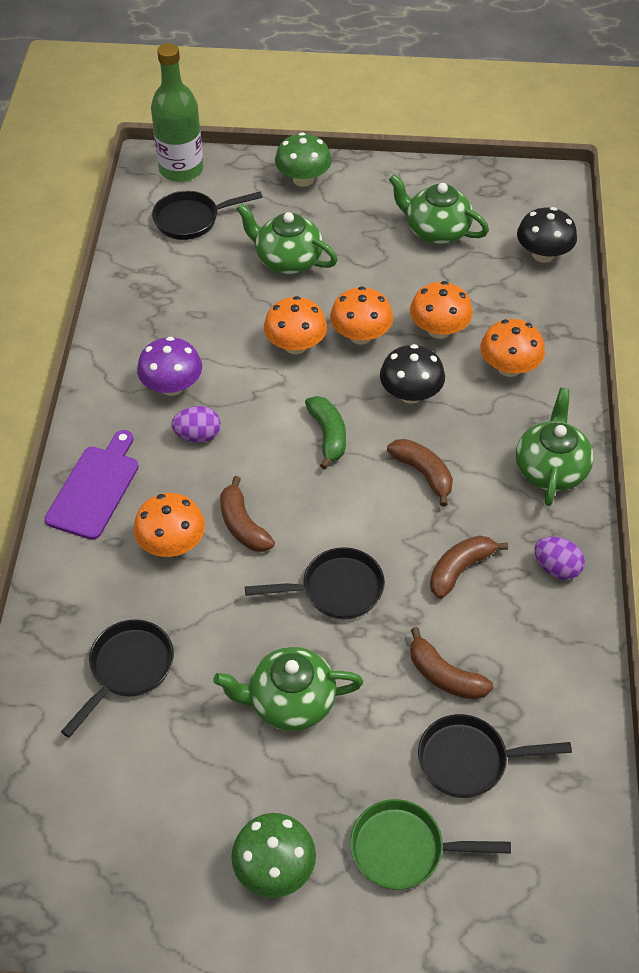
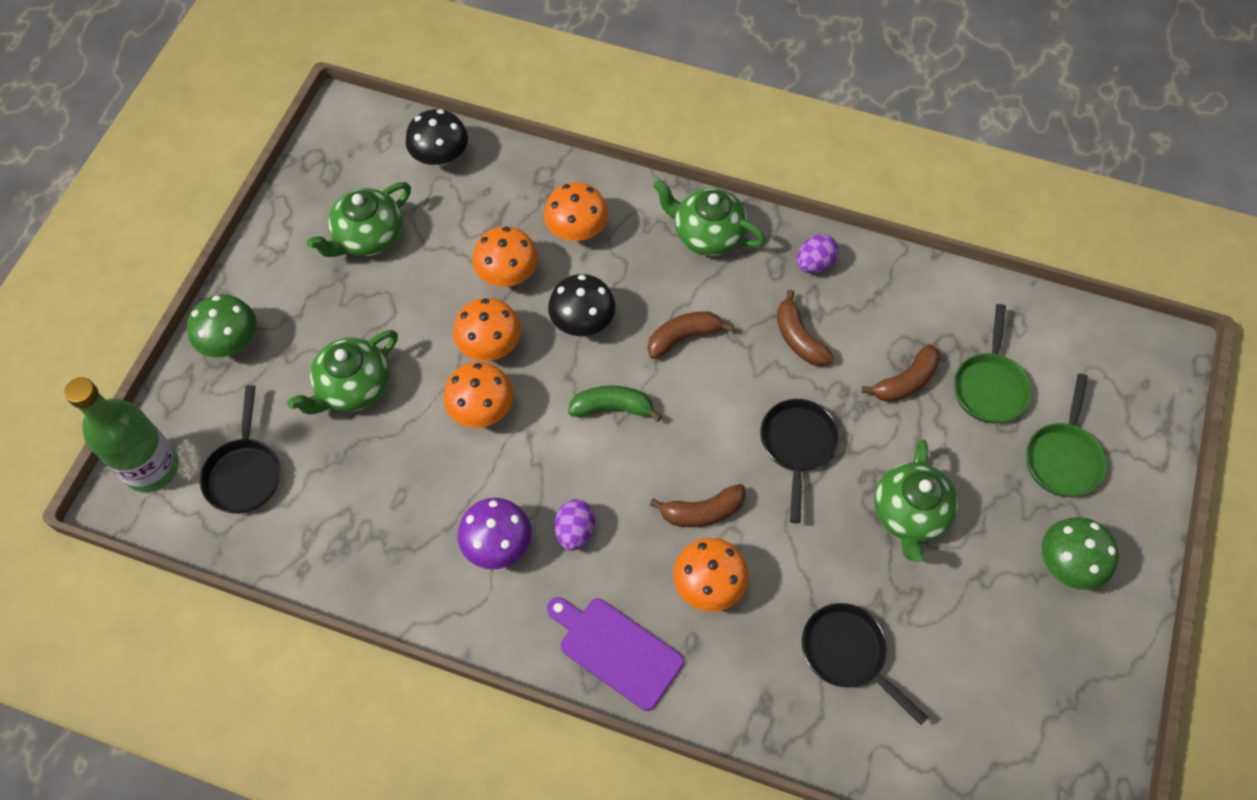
camera: 75 degrees left, 10 degrees up
(469, 760) = (989, 386): black pan -> green pan

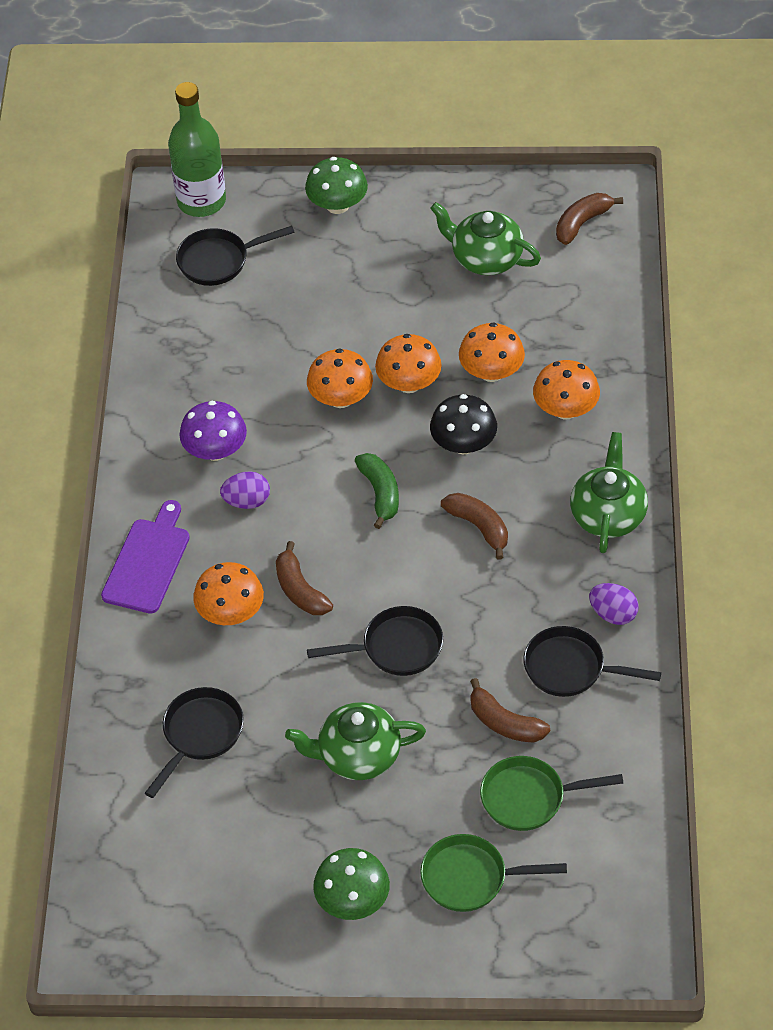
camera: 75 degrees right, 10 degrees down
(353, 387) = (326, 302): green teapot -> none
(440, 156) = (602, 279): black mushroom -> none
(799, 338) = (518, 621): brown banana -> brown banana (582, 223)
(862, 313) = (571, 668): none -> black pan

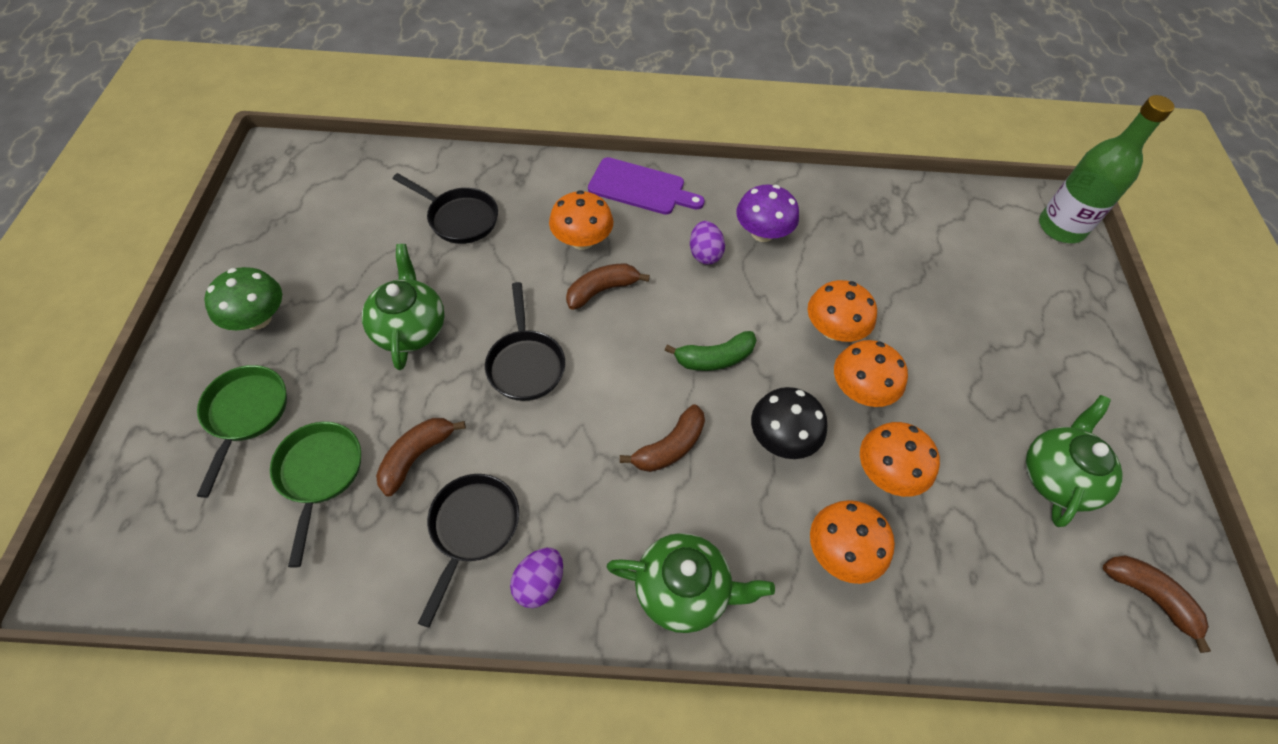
camera: 85 degrees right, 5 degrees up
(218, 261) = (989, 239): black pan -> none
(337, 205) = (1092, 336): green mushroom -> none

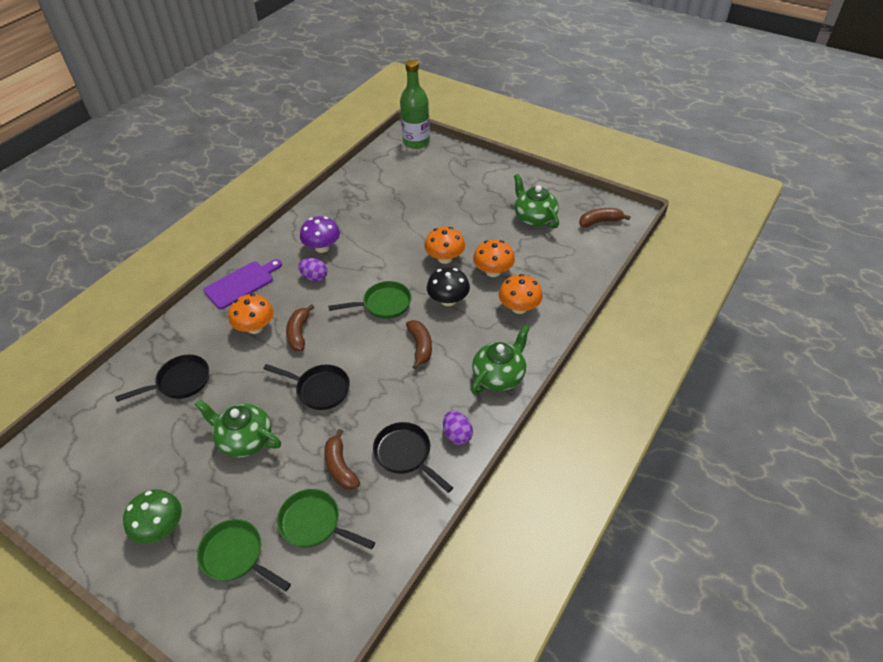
camera: 55 degrees left, 10 degrees down
(714, 358) = (383, 304): green banana -> green pan
(833, 330) = (404, 250): orange mushroom -> none

